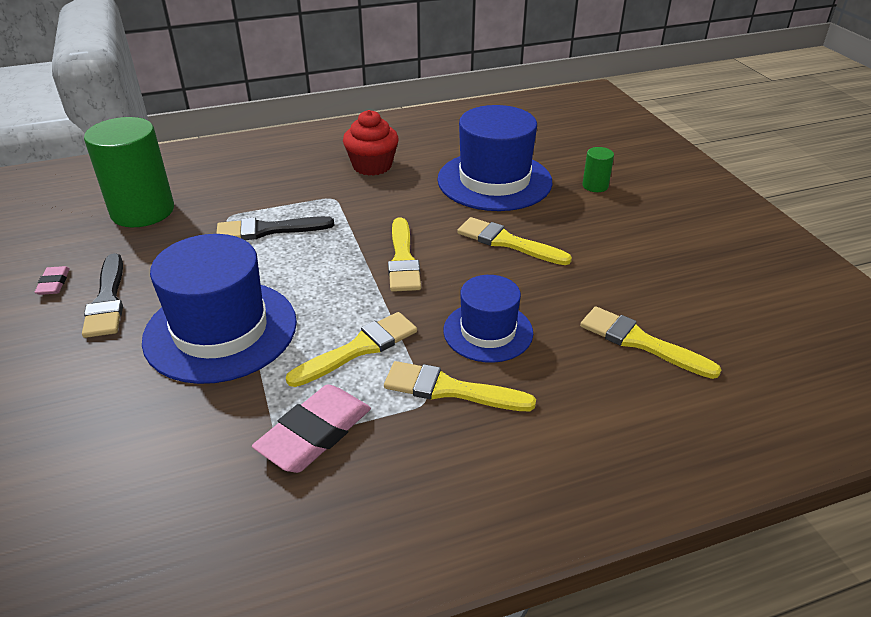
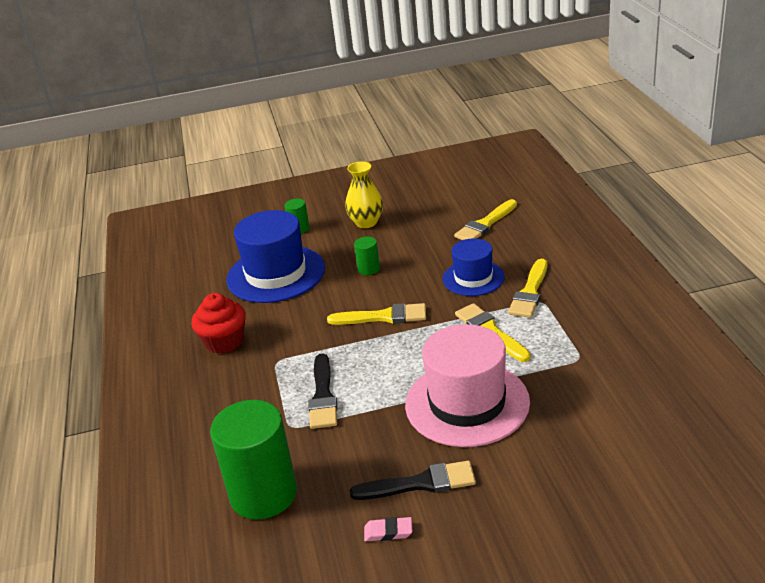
camera: 80 degrees left, 5 degrees down
(221, 330) = (467, 403): blue hat -> pink hat
(314, 433) = (573, 344): pink eraser -> none
(507, 242) = (368, 269): yellow brush -> green cylinder
(620, 233) = (366, 222): none -> yellow vase

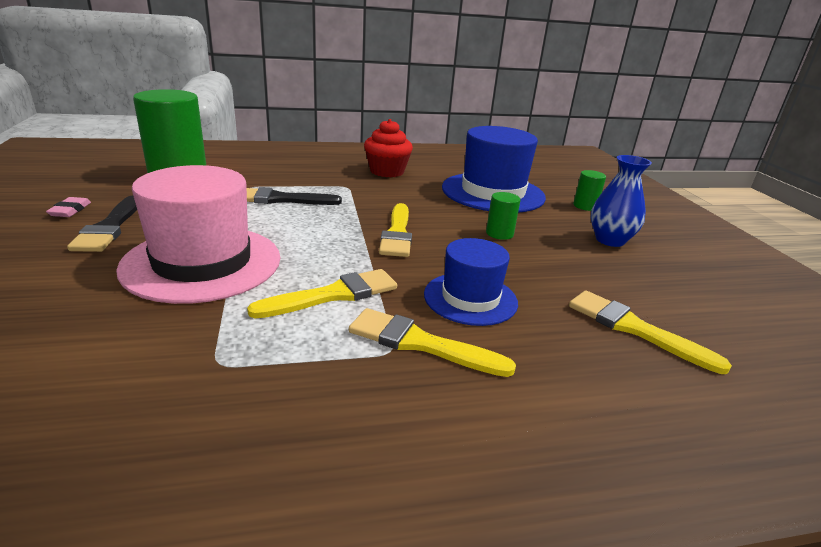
camera: 85 degrees right, 5 degrees down
(366, 222) = (610, 240): yellow vase -> blue vase

